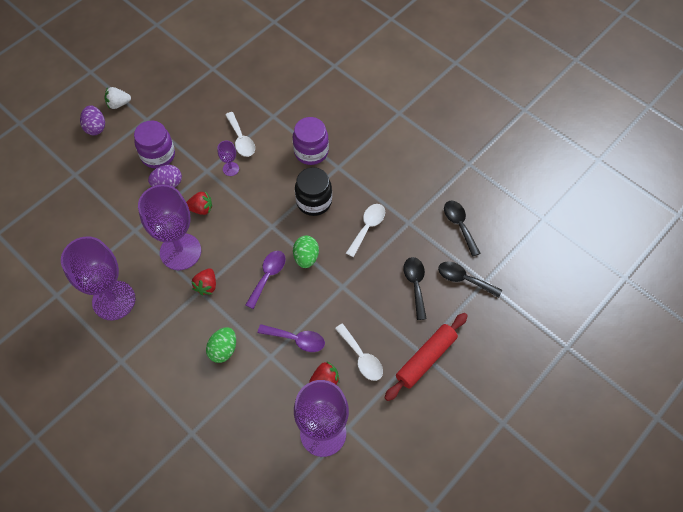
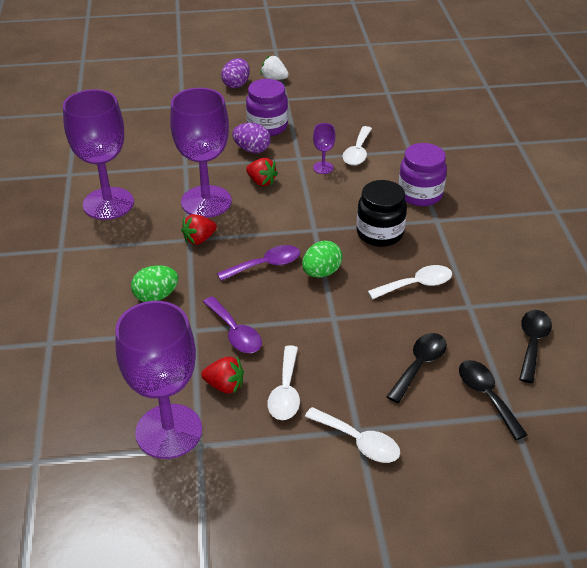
camera: 40 degrees right, 20 degrees down
(426, 359) = (358, 442): red rolling pin -> white spoon

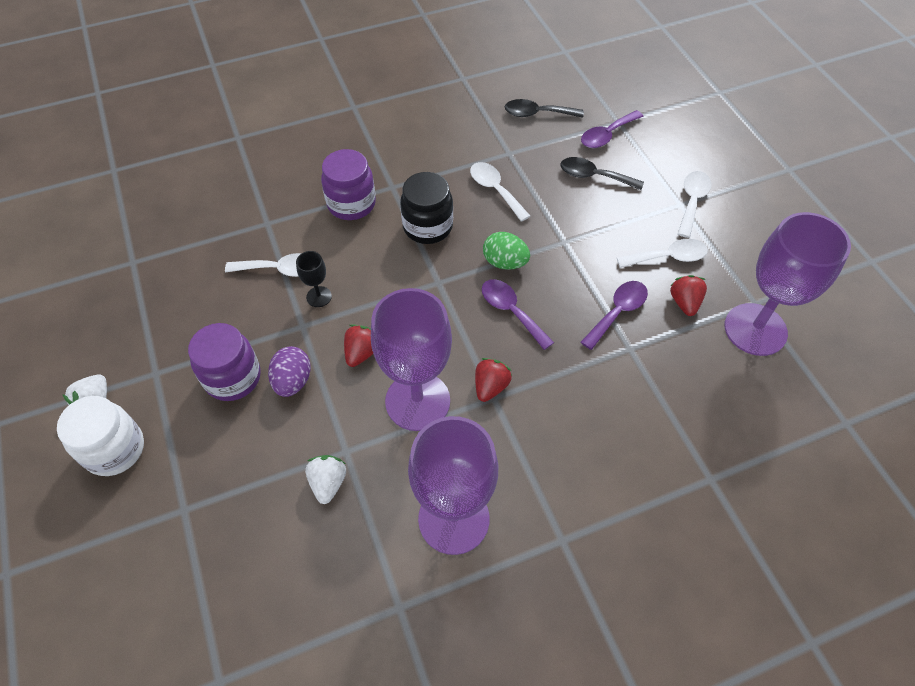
camera: 105 degrees left, 15 degrees up
(156, 296) = (598, 398): green egg -> none
(166, 157) = (328, 483): none -> white strawberry
(199, 239) = (490, 386): red strawberry -> red strawberry turned 105 degrees counterclockwise
(236, 84) = (115, 449): purple egg -> white jar
(323, 168) = (319, 297): purple goblet -> black goblet
(486, 396) = (607, 135): black spoon -> purple spoon

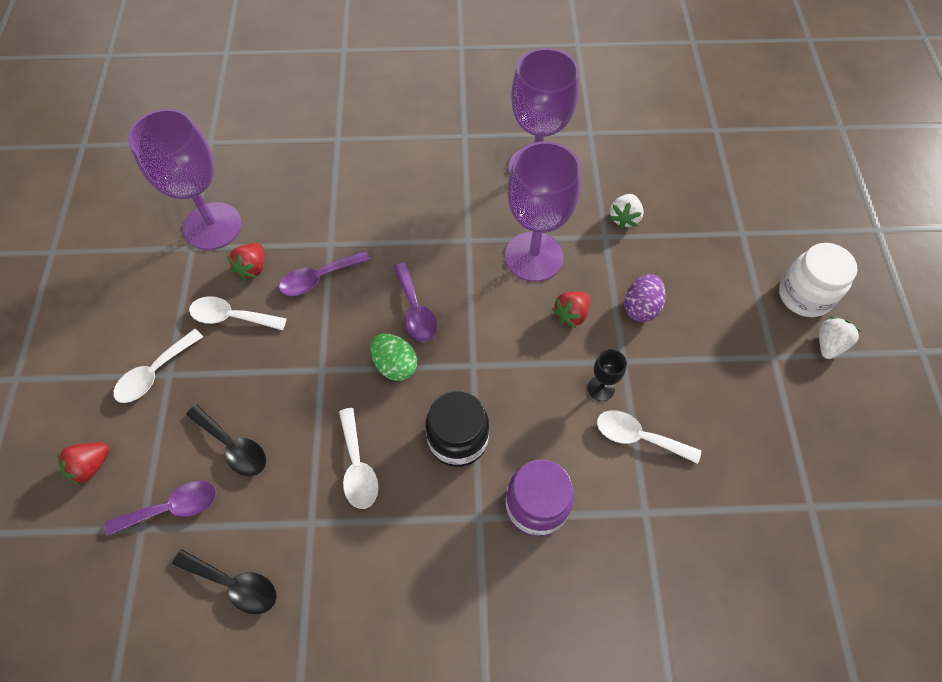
camera: 160 degrees left, 5 degrees up
(233, 377) = (697, 328): purple jar -> none
(490, 386) = (467, 249): red strawberry -> red strawberry (91, 466)

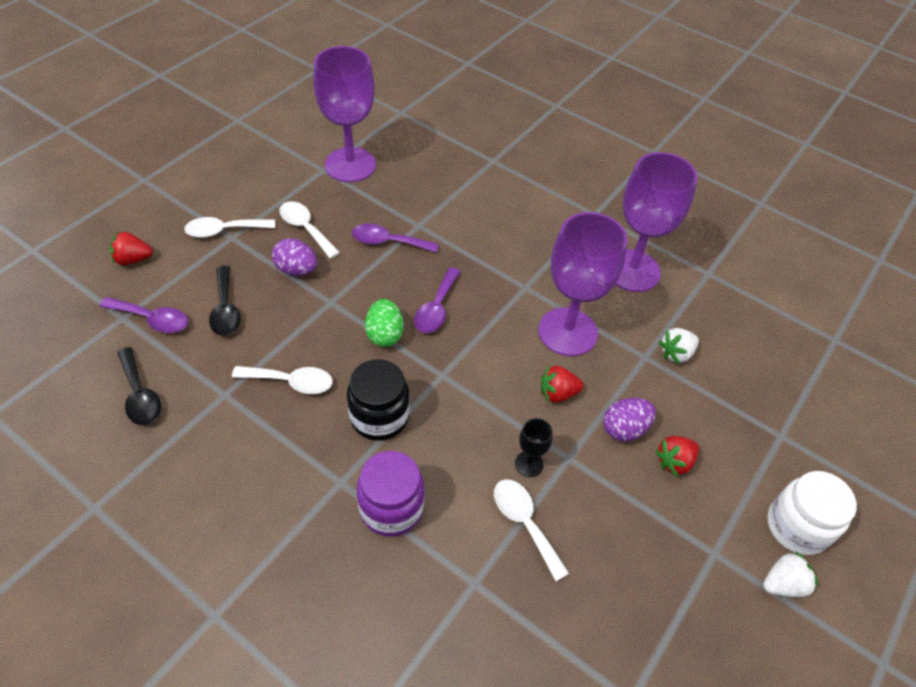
camera: 35 degrees right, 10 degrees down
(252, 268) = (350, 207): red strawberry -> red strawberry (674, 462)
(262, 362) = (296, 270): none -> purple egg
(357, 467) = (291, 382): white spoon -> white spoon turned 105 degrees counterclockwise

